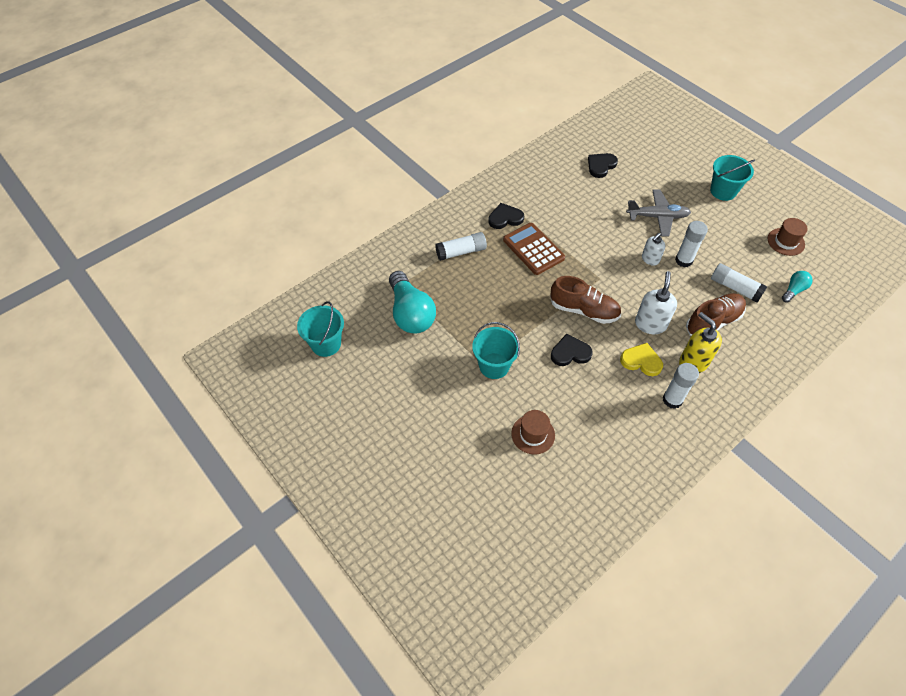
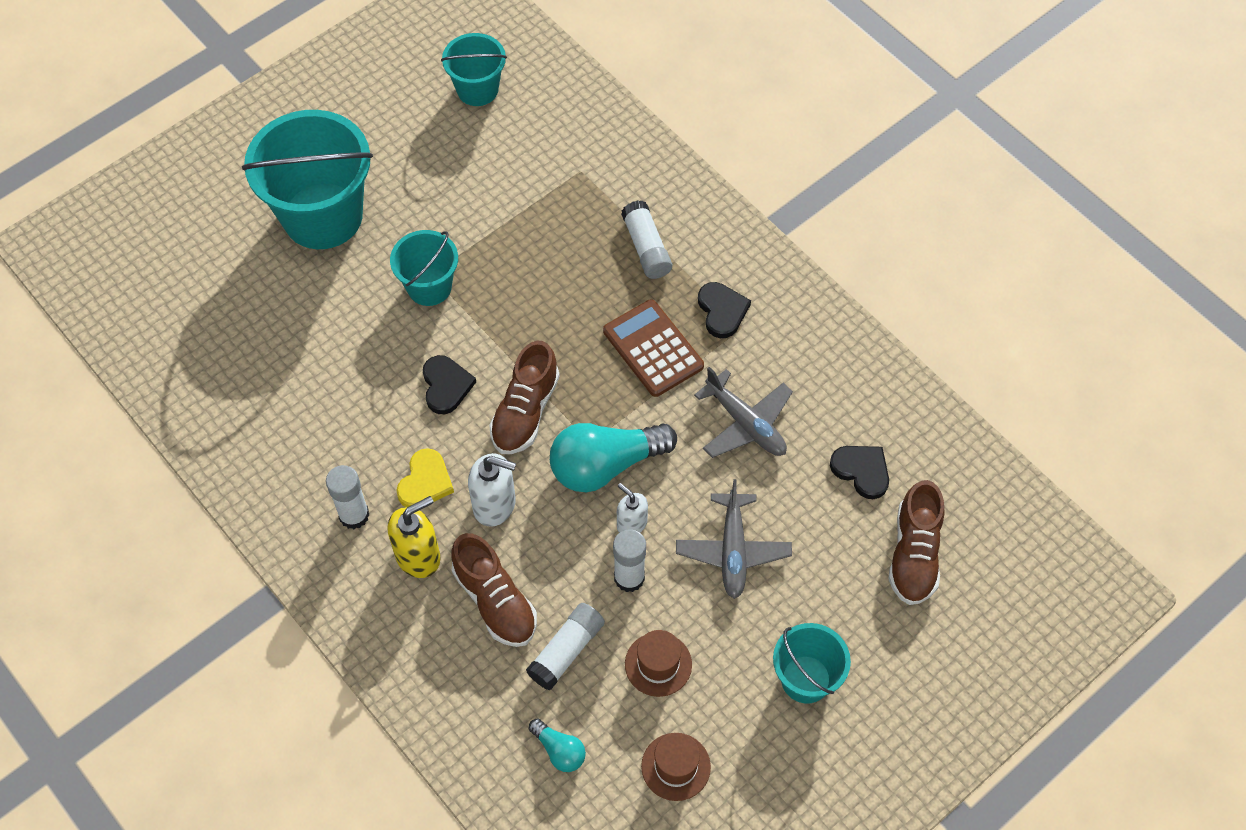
camera: 90 degrees right, 5 degrees up
(410, 313) = (526, 184): turquoise light bulb -> turquoise light bulb (605, 465)
(434, 436) = (322, 216): none -> turquoise bucket
(533, 249) = (653, 349): brown calculator -> brown calculator turned 90 degrees counterclockwise
(533, 434) = (314, 329): brown hat -> brown hat (658, 664)
(578, 210) = (745, 423): none -> grey plane
(645, 149) = (914, 554): none -> brown shoe

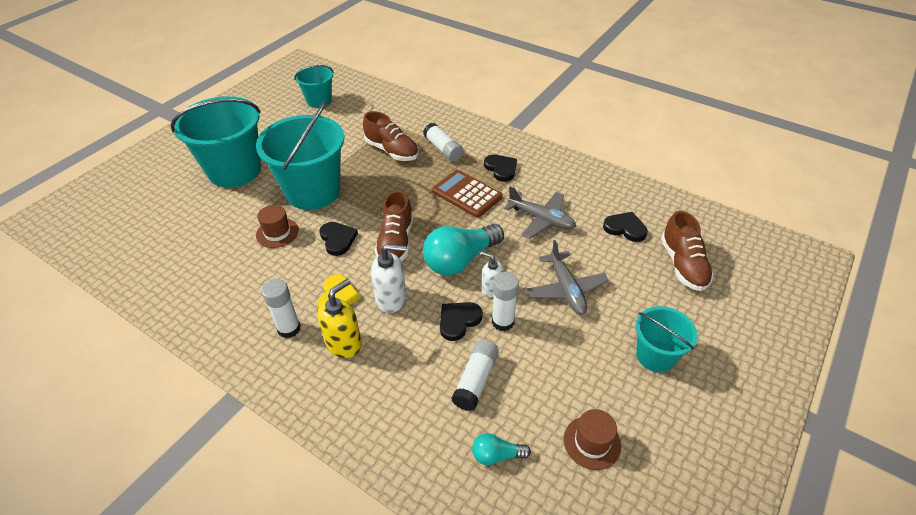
camera: 15 degrees left, 15 degrees down
(429, 287) = (313, 191): turquoise bucket -> turquoise bucket, size x1.84
(495, 601) = (411, 360): brown shoe -> brown shoe (392, 151)
(559, 750) = (496, 455): turquoise light bulb -> turquoise light bulb turned 150 degrees clockwise
(572, 561) = (458, 321): none -> black heart
(658, 664) = (547, 372): brown hat -> brown hat (277, 233)

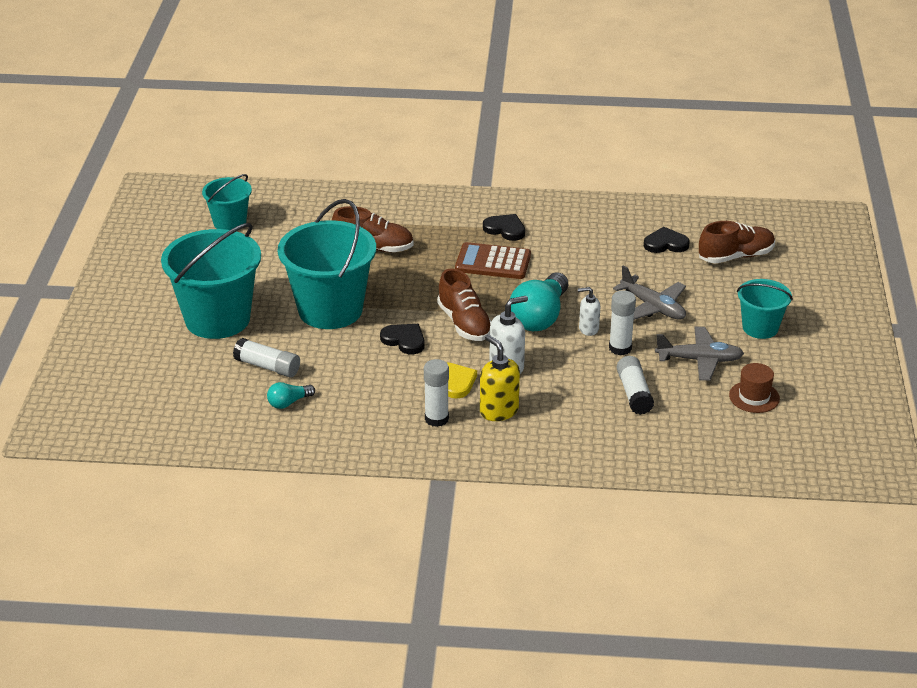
camera: 30 degrees left, 10 degrees down
(277, 233) = (335, 355): brown hat -> none
(344, 344) = (498, 411): yellow soap dispenser -> yellow soap dispenser turned 45 degrees counterclockwise
(443, 149) = (427, 229): white glue stick -> white glue stick (267, 367)
(458, 321) = (582, 361): black heart -> none
(496, 455) = (691, 430): turquoise light bulb -> turquoise light bulb (288, 403)
(541, 219) = (584, 261): grey plane -> grey plane (699, 360)
(683, 265) = (736, 256): brown shoe -> brown shoe turned 75 degrees counterclockwise

